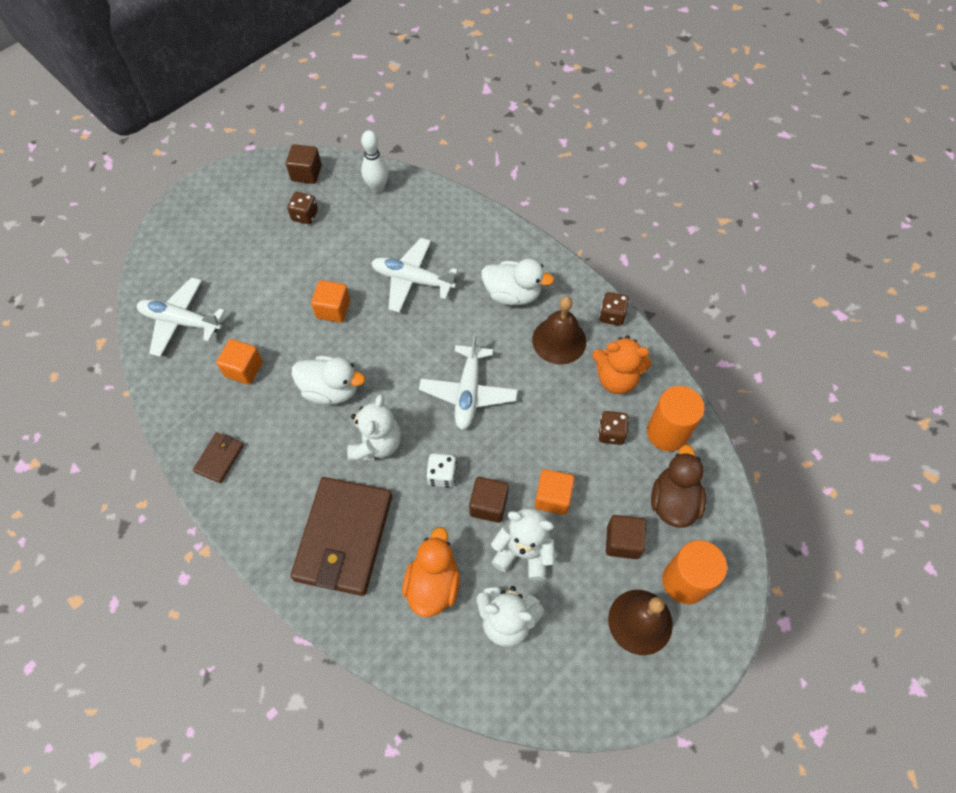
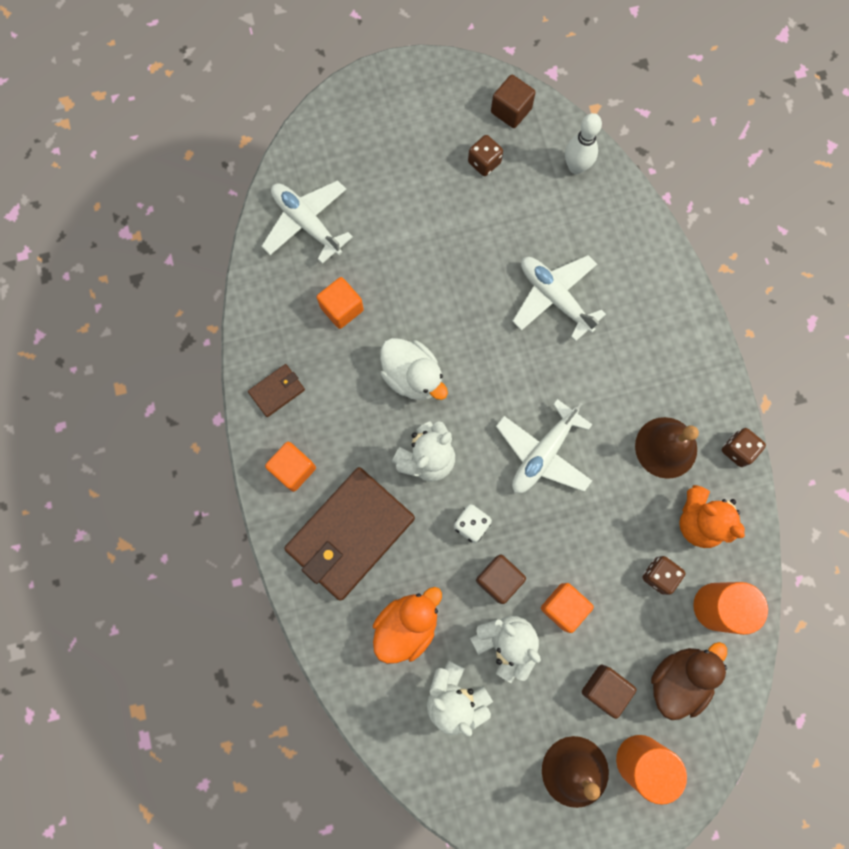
camera: 30 degrees right, 15 degrees up
(333, 309) = (458, 289): orange cube -> orange cube (293, 469)
(512, 294) = (648, 369): white duck -> none

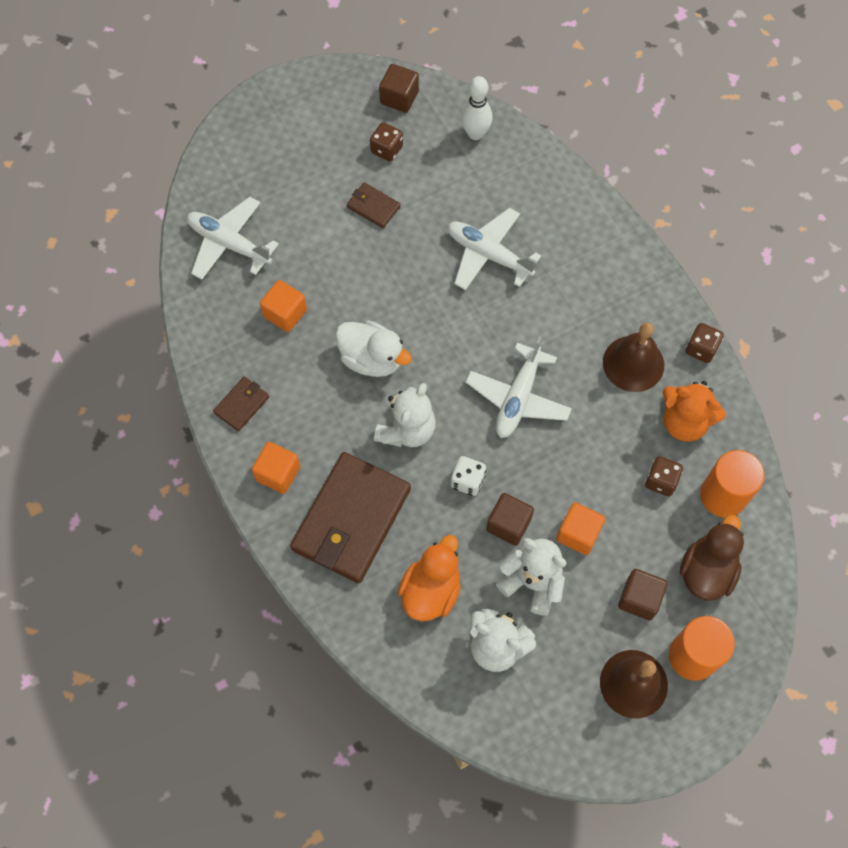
camera: 15 degrees left, 10 degrees down
(455, 219) = (373, 207): none -> brown wallet

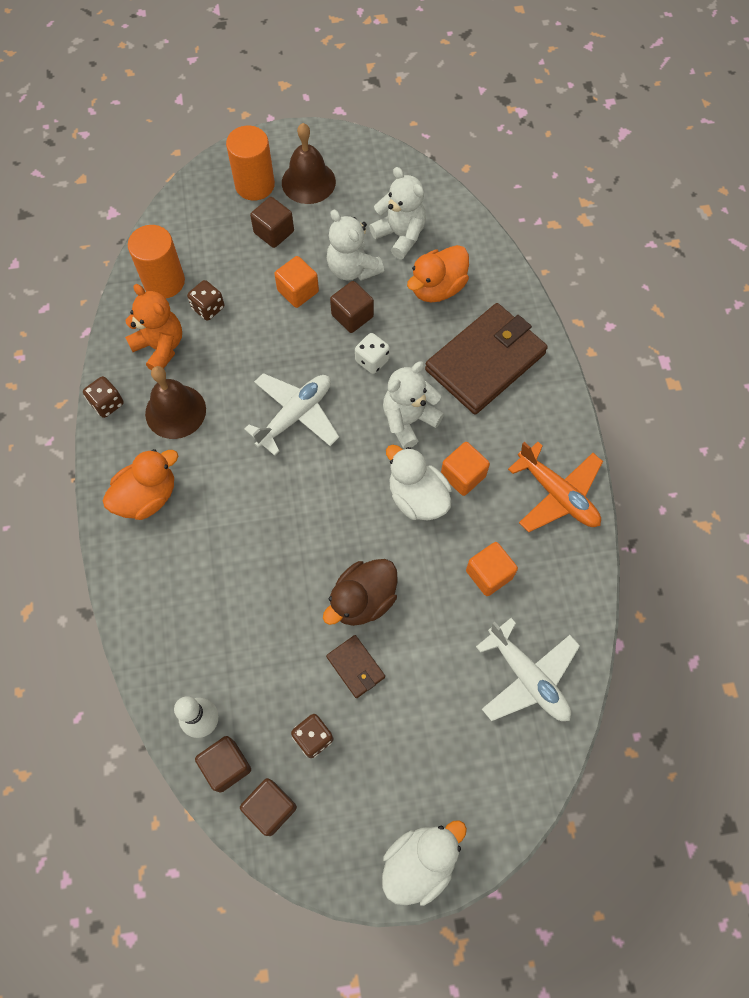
camera: 160 degrees left, 0 degrees up
(241, 405) = (557, 494): brown wallet -> orange plane
(276, 100) = (420, 862): none -> white duck
(278, 473) = (539, 420): orange cube -> orange cube (463, 475)
(444, 112) = (226, 766): none -> brown cube
(488, 254) = (257, 567): white plane -> none
(614, 279) = (147, 497): none -> orange duck
(706, 571) = (210, 234): brown duck -> brown duck (363, 600)

